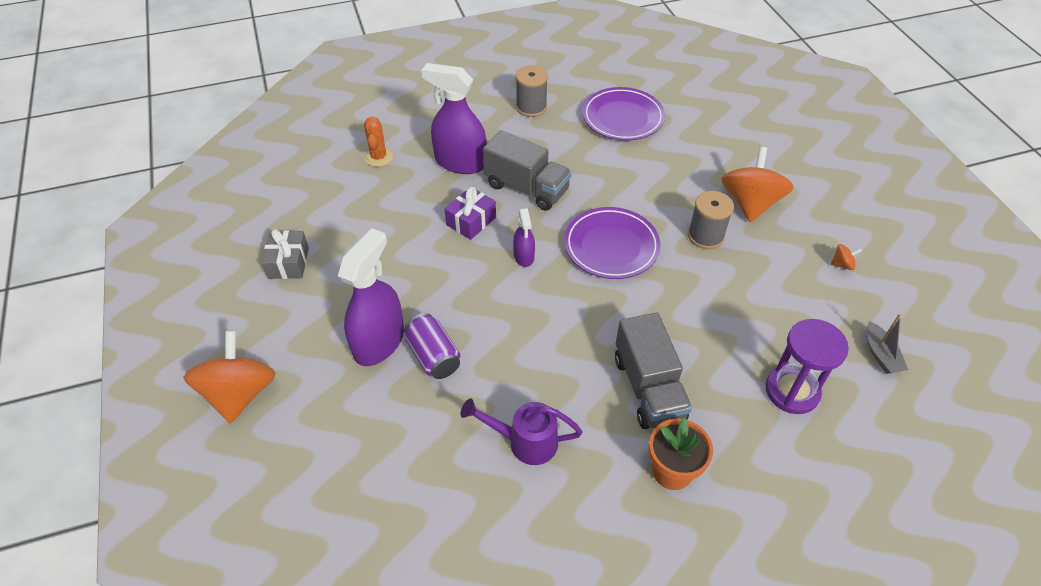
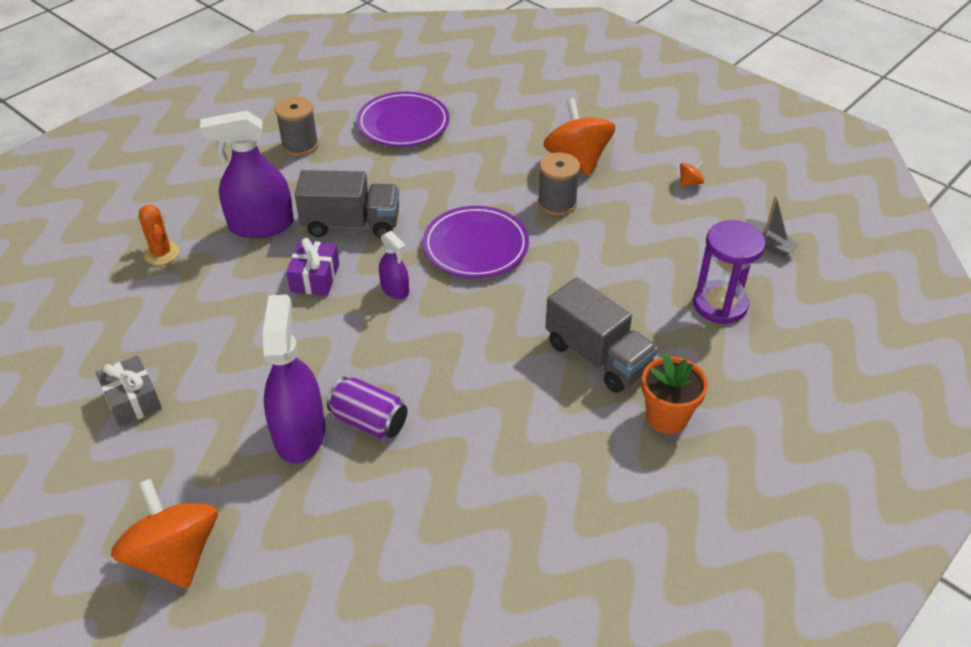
camera: 30 degrees left, 5 degrees down
(525, 441) = (517, 455): purple watering can -> none

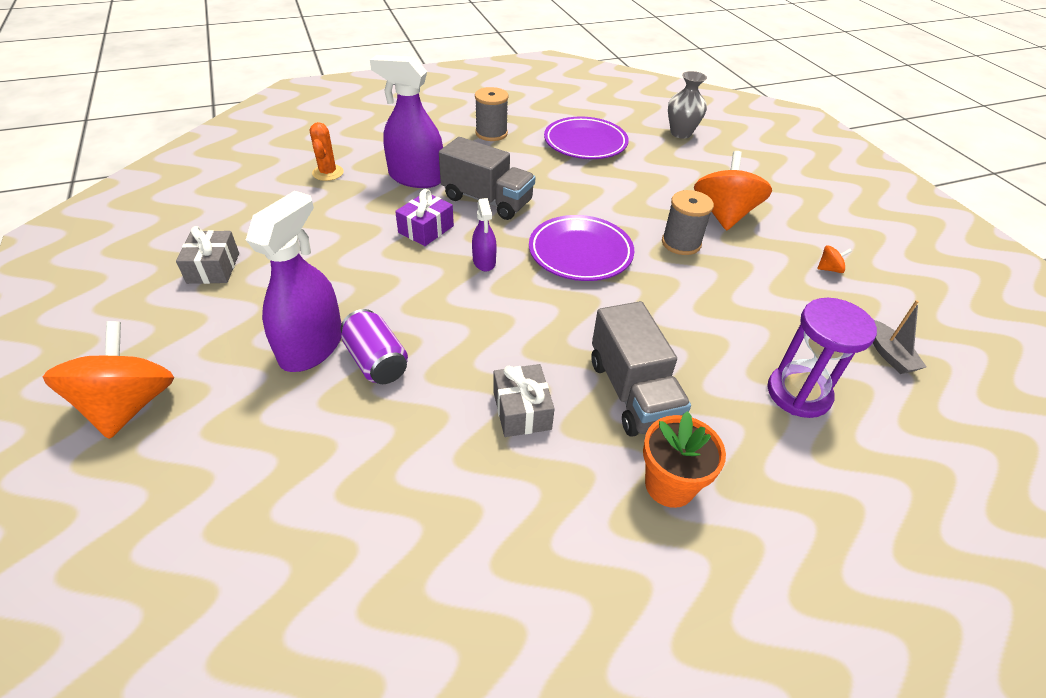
camera: 25 degrees right, 0 degrees up
(488, 81) = (681, 133): none -> grey vase
(521, 409) = (522, 410): none -> grey gift

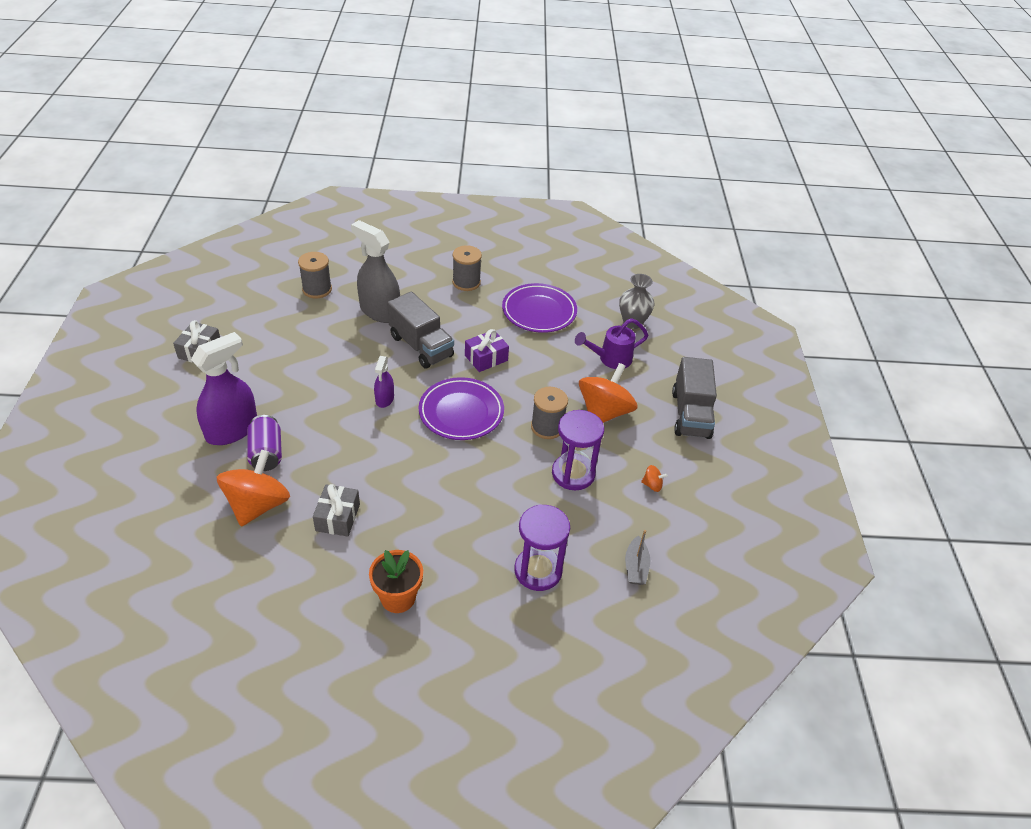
camera: 20 degrees right, 0 degrees up
(129, 405) = (109, 435): orange spinning top -> orange spinning top (258, 505)
(328, 173) = (317, 289): orange cactus -> grey spool
(416, 178) = (379, 311): purple spray bottle -> grey spray bottle
(426, 229) = (359, 359): purple gift -> purple gift (486, 358)
(632, 392) = (420, 530): grey truck -> grey truck (690, 414)
(688, 167) = (610, 359): none -> purple watering can
(745, 280) = (573, 473): none -> purple hourglass

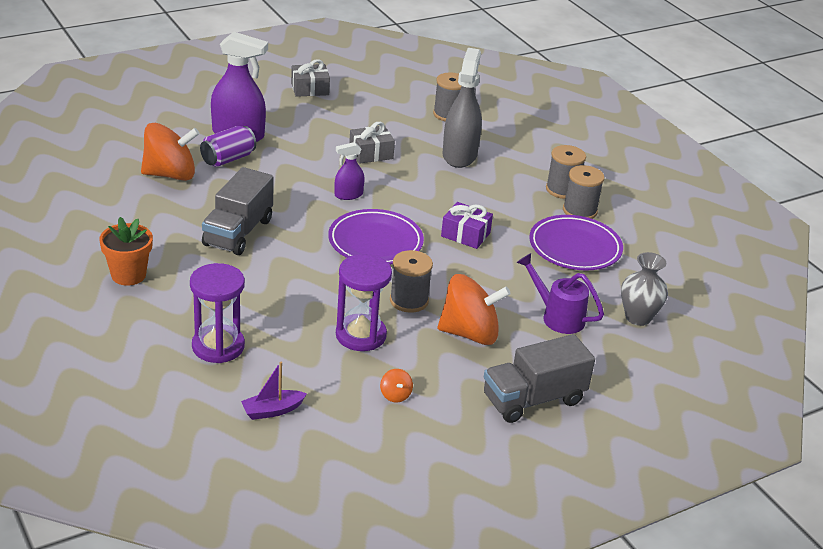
camera: 60 degrees right, 10 degrees down
(338, 517) = (189, 216): grey gift -> grey gift (371, 153)
(421, 346) = (438, 192): grey truck -> grey truck (238, 232)
(498, 287) = (579, 211): none -> grey spool
(635, 567) = (272, 410): grey boat -> purple boat

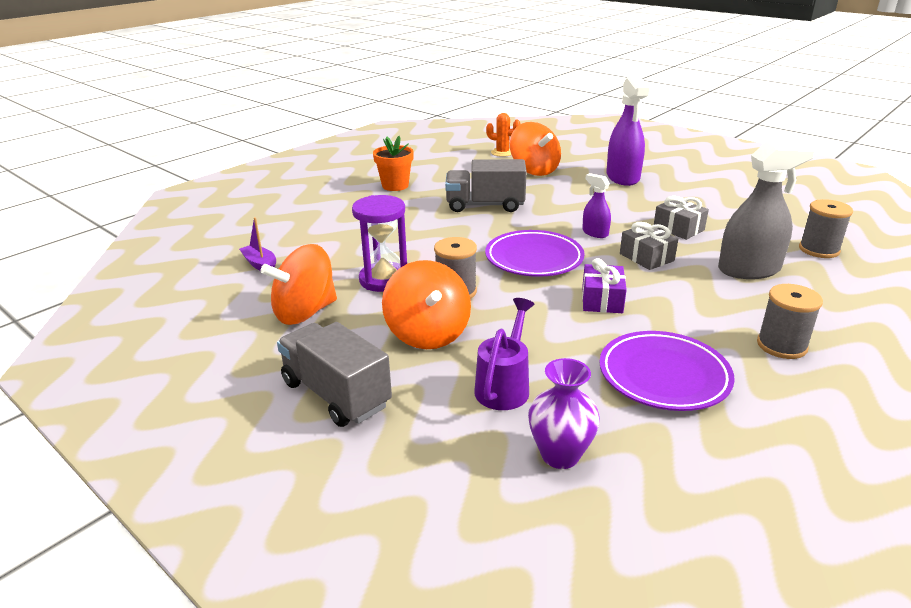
camera: 75 degrees right, 5 degrees down
(95, 176) = (502, 152): none -> orange cactus
(218, 346) = (331, 229): purple hourglass -> none
(228, 159) = (582, 181): purple can -> none
(310, 89) = (740, 185): grey gift -> grey gift (646, 257)
(395, 395) = (305, 312): orange spinning top -> orange spinning top, size x2.49
(579, 211) = (752, 366): grey spool -> none
(638, 317) = (560, 455): grey vase -> purple vase

